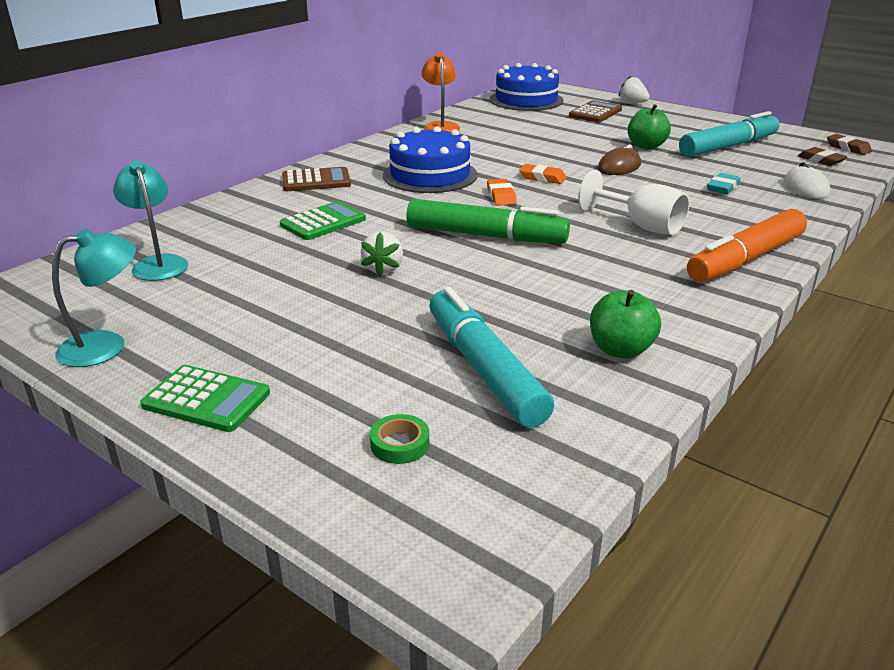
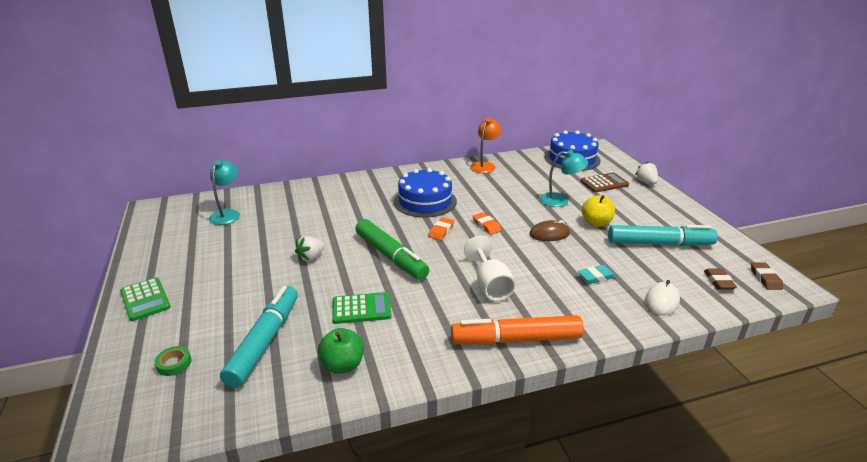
camera: 35 degrees right, 0 degrees up
(106, 346) = (152, 253): turquoise lamp -> turquoise lamp (560, 200)
(316, 181) = (362, 185): brown calculator -> none
(323, 222) = (326, 215): green calculator -> green calculator (361, 309)
(646, 146) = (596, 223): green apple -> yellow apple

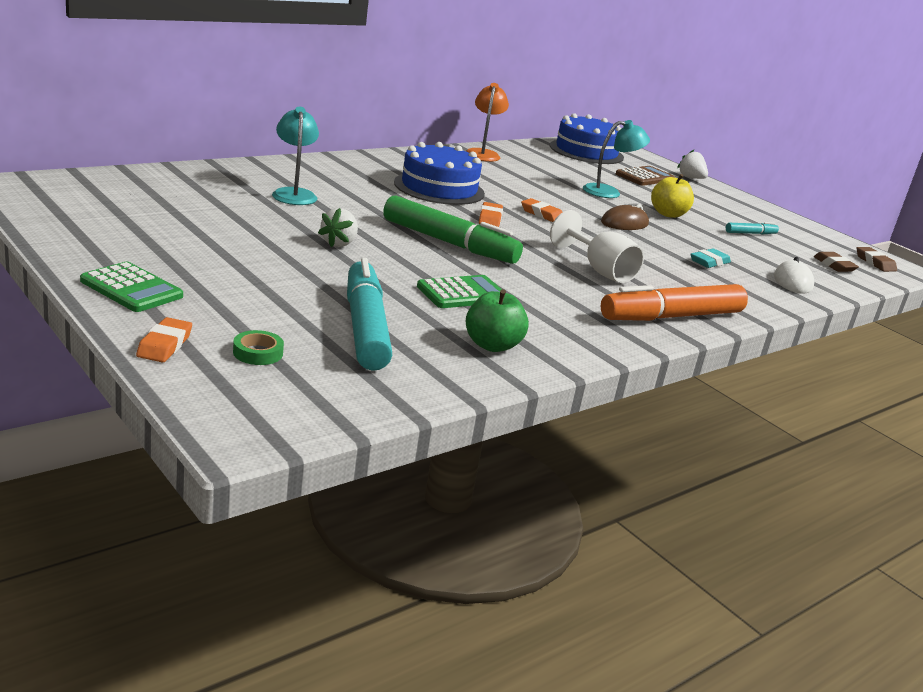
camera: 25 degrees left, 5 degrees down
(123, 353) = (164, 345): none -> orange eraser
(227, 214) = (156, 194): turquoise lamp -> turquoise lamp (294, 194)
(659, 243) = (750, 233): turquoise marker -> turquoise marker, size x0.45

